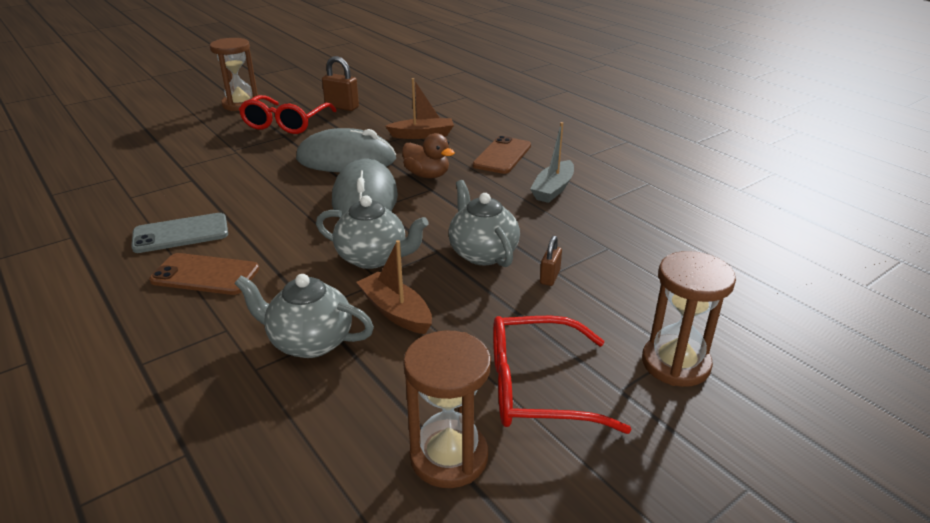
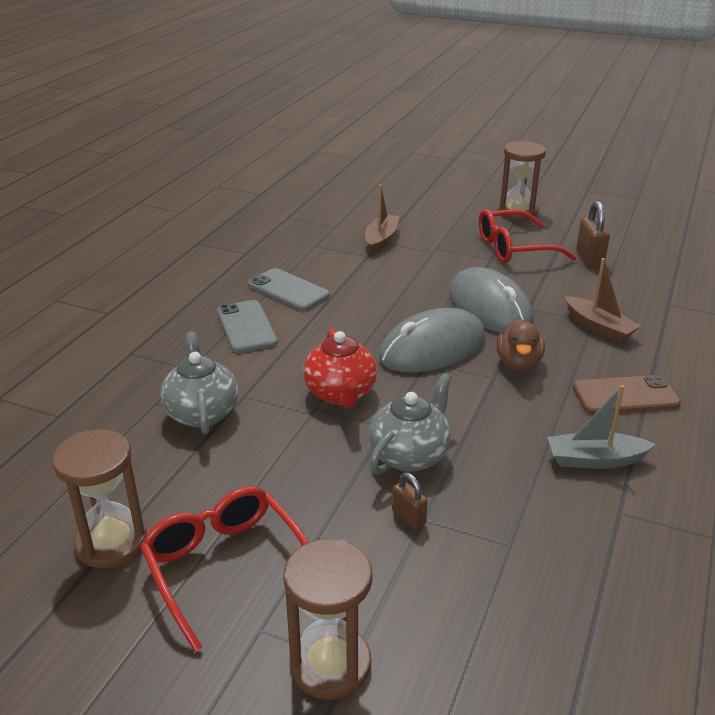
camera: 60 degrees right, 0 degrees up
(205, 275) = (246, 327): brown phone -> grey phone
(373, 258) = (341, 394): grey teapot -> red teapot
(396, 312) = (272, 440): brown boat -> brown boat (381, 240)
(549, 277) = (408, 517): brown padlock -> brown padlock turned 60 degrees clockwise

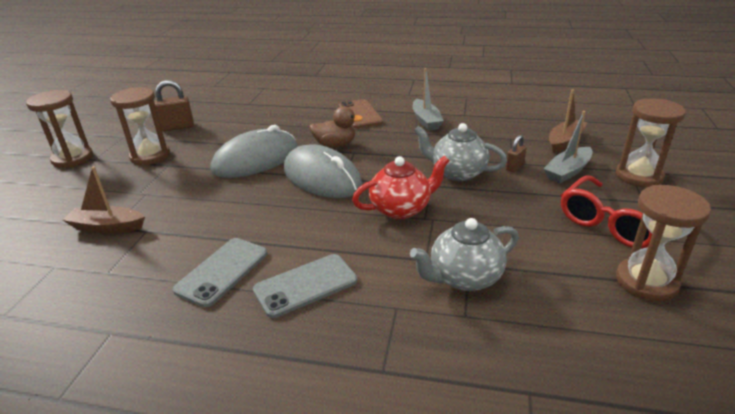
camera: 100 degrees left, 0 degrees up
(376, 574) = (567, 171): none -> grey boat
(514, 248) = (150, 156): red glasses -> brown hourglass
(598, 327) = (281, 122): brown boat -> brown boat (564, 141)

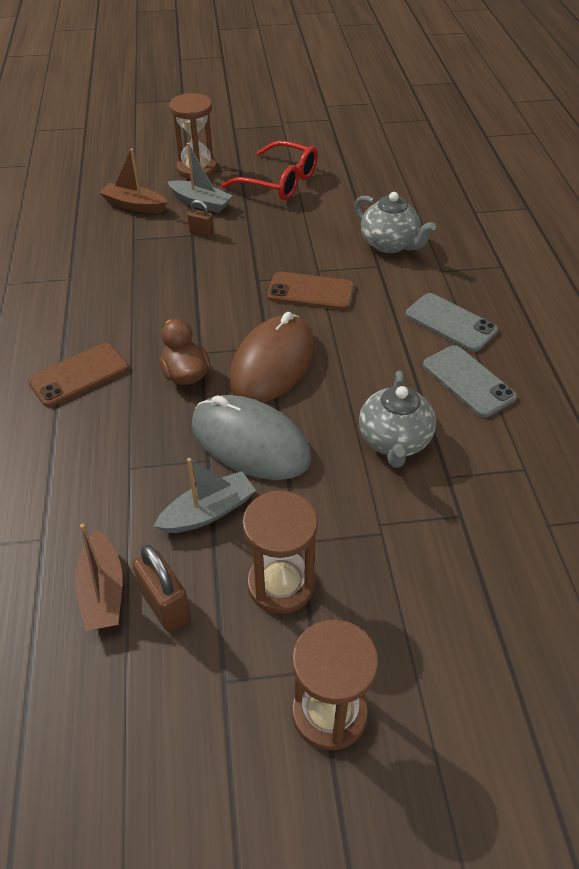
camera: 110 degrees left, 15 degrees up
(107, 227) = (463, 520): brown boat -> brown boat (102, 591)
(222, 271) = (468, 381): grey phone -> grey phone turned 45 degrees clockwise
(322, 177) = (272, 363): grey mouse -> brown mouse
(401, 209) = (310, 291): red teapot -> brown phone
(426, 121) = (94, 307): grey boat -> grey boat (208, 512)
(457, 173) = (225, 266): grey teapot -> grey teapot (394, 441)
(646, 282) = (347, 172): brown hourglass -> none

